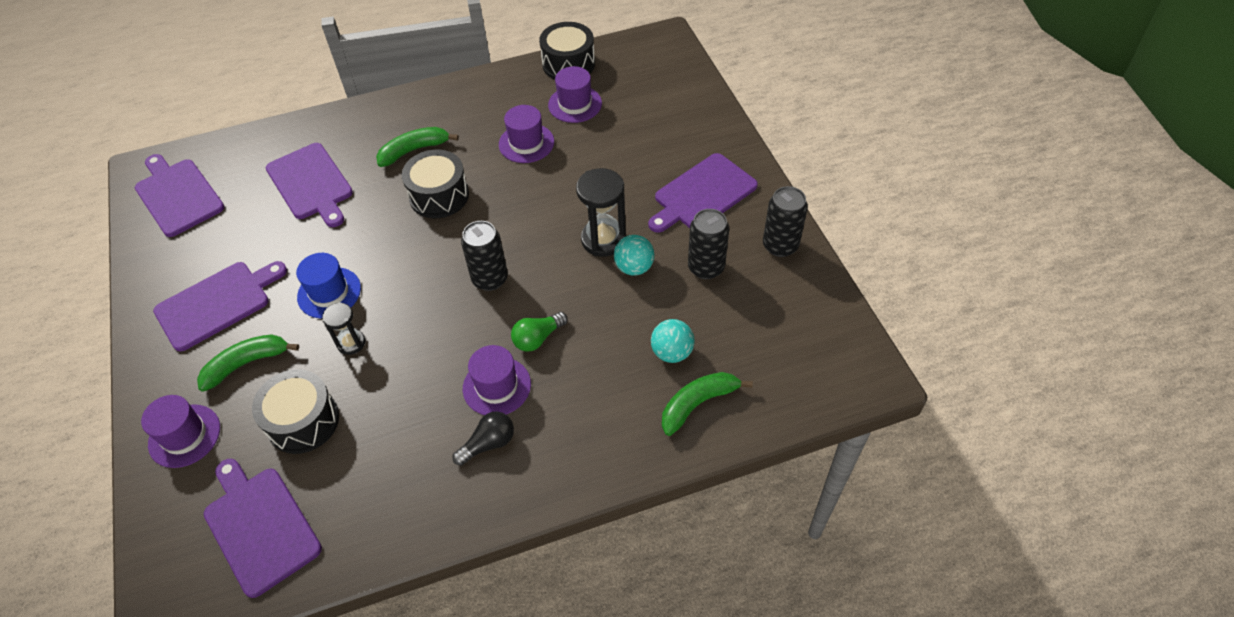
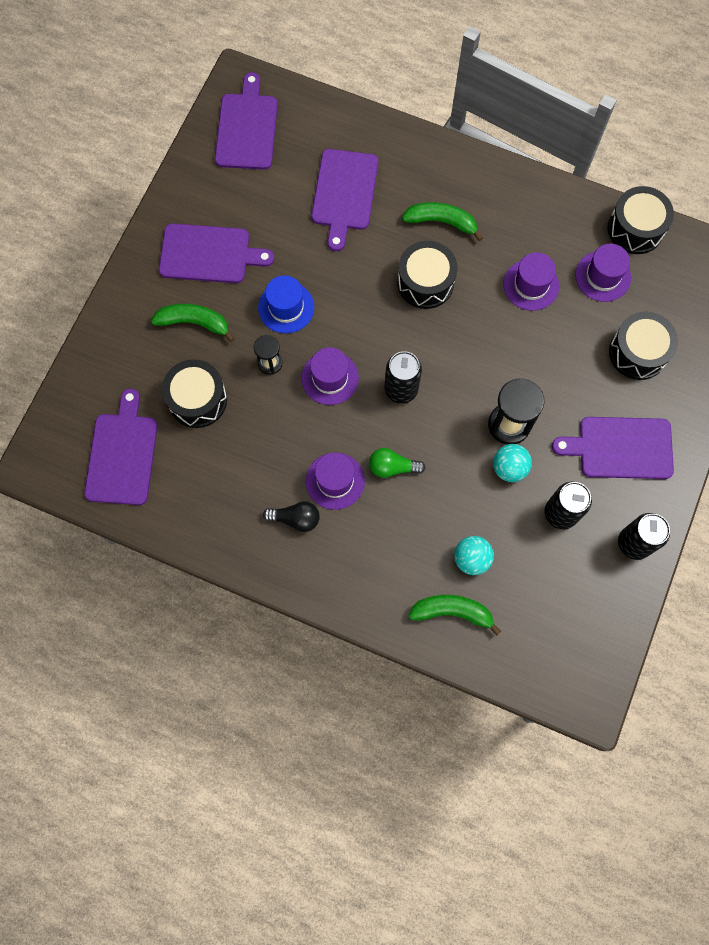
camera: 40 degrees right, 20 degrees up
(184, 436) = (122, 348): purple hat -> purple hat (330, 378)
(650, 130) = (638, 352): none -> black drum

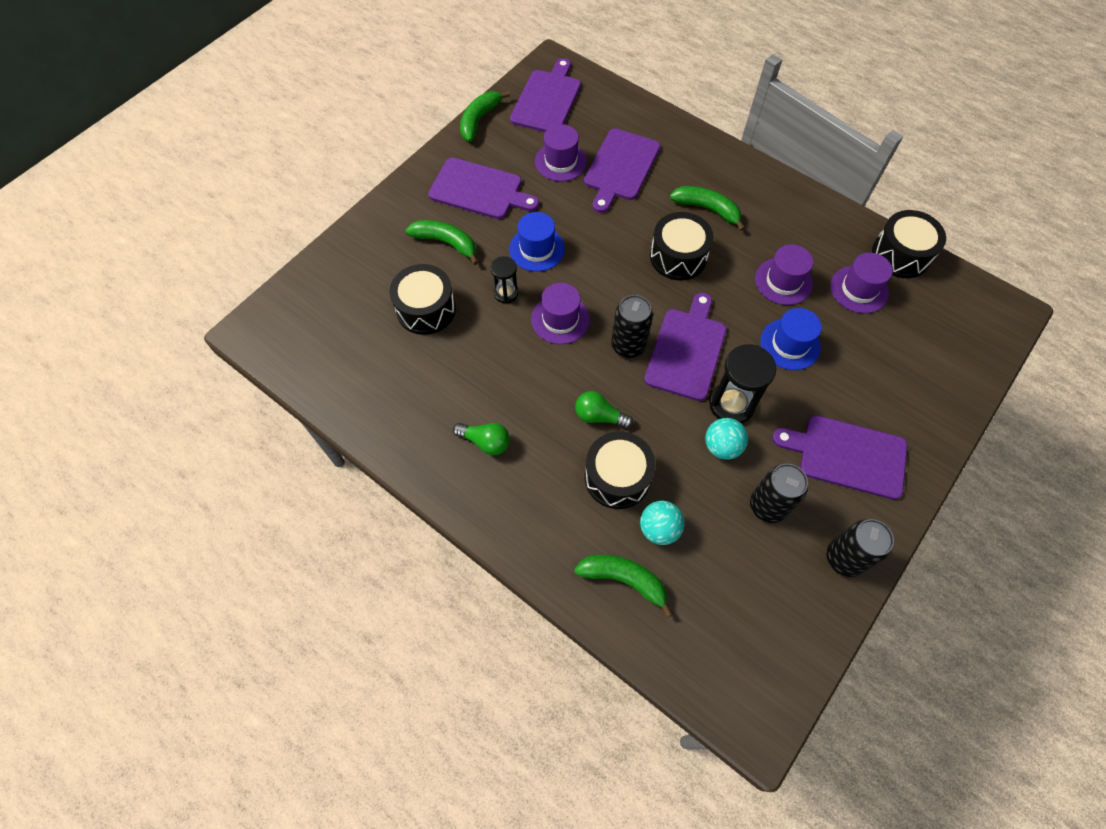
camera: 15 degrees right, 10 degrees down
(122, 454) = (337, 341): purple cutting board -> purple cutting board (687, 350)
(183, 170) = (479, 120): none -> green banana
(295, 519) = (485, 442): black light bulb -> green light bulb
(335, 481) = (537, 415): purple hat -> purple hat (560, 161)
(549, 350) = (790, 344): none -> blue hat
(638, 352) = (883, 367): black drum -> black drum (617, 477)

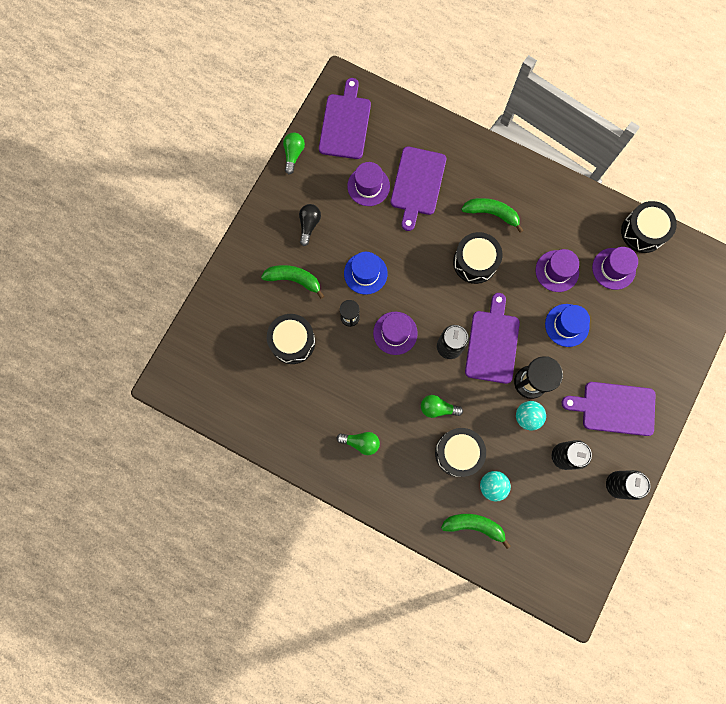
camera: 10 degrees left, 15 degrees up
(479, 120) = (293, 154): green banana -> green light bulb
(479, 190) = (309, 225): purple cutting board -> black light bulb

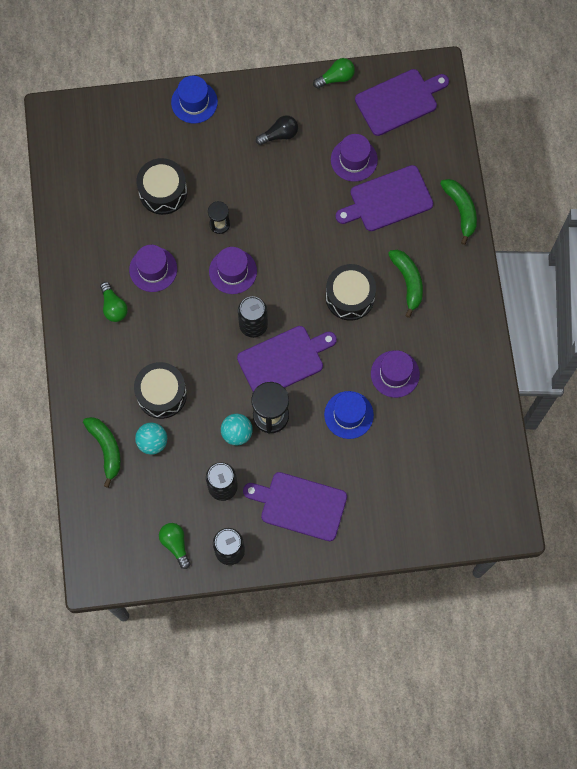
camera: 55 degrees right, 5 degrees down
(294, 279) = (220, 156): green banana -> green banana (461, 210)
(365, 273) = (269, 211): blue hat -> blue hat (194, 102)
(438, 408) = (190, 351): green light bulb -> green light bulb (175, 544)
(613, 268) = (435, 423): purple hat -> purple hat (153, 269)
(614, 408) = (300, 505): purple cutting board -> purple cutting board turned 45 degrees counterclockwise
(643, 232) = (492, 428): black drum -> none

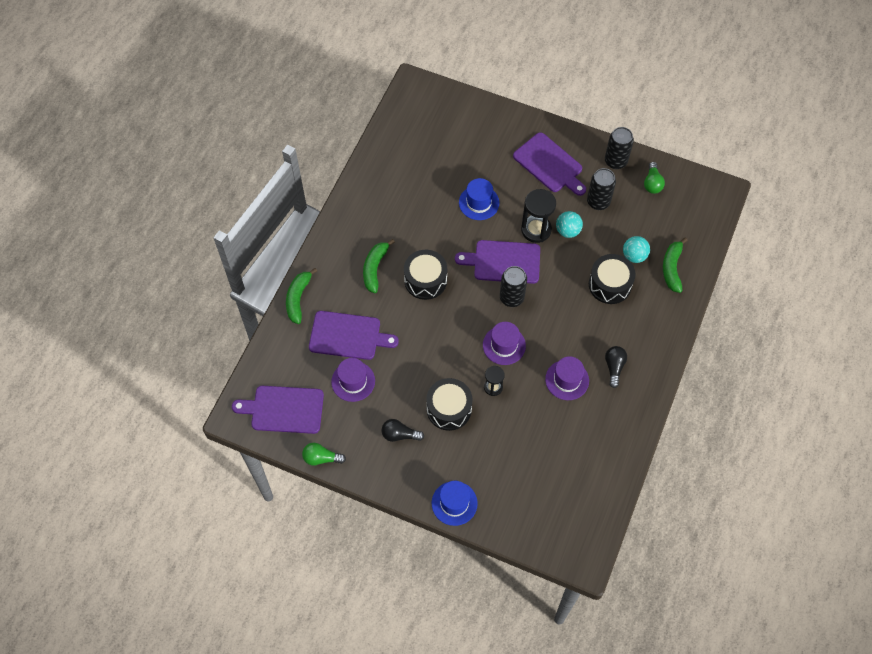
camera: 150 degrees left, 10 degrees down
(113, 307) = (614, 367): green light bulb -> black light bulb
(163, 192) = (524, 438): black drum -> black drum (449, 409)
(395, 374) = (428, 212): purple hat -> none

